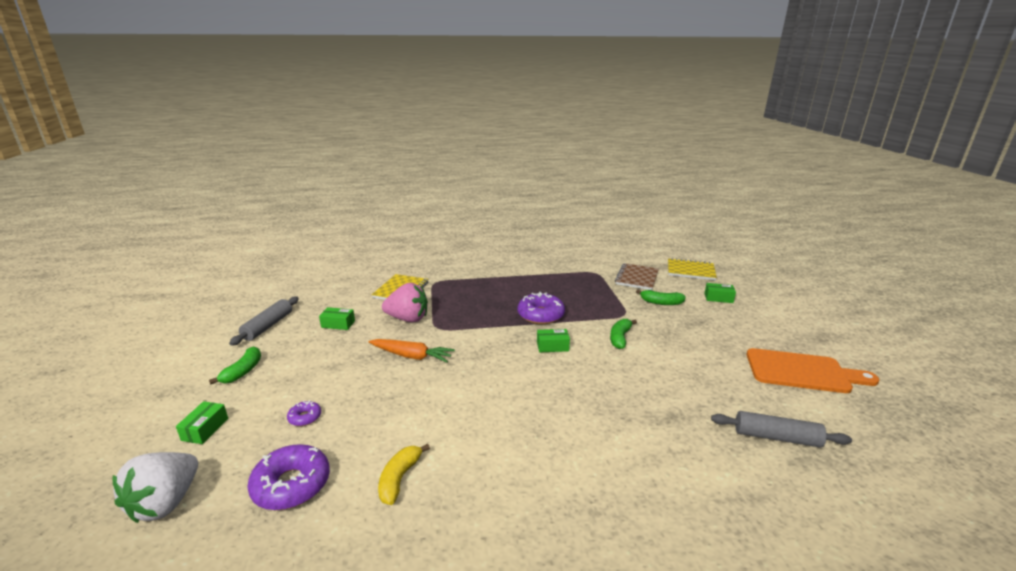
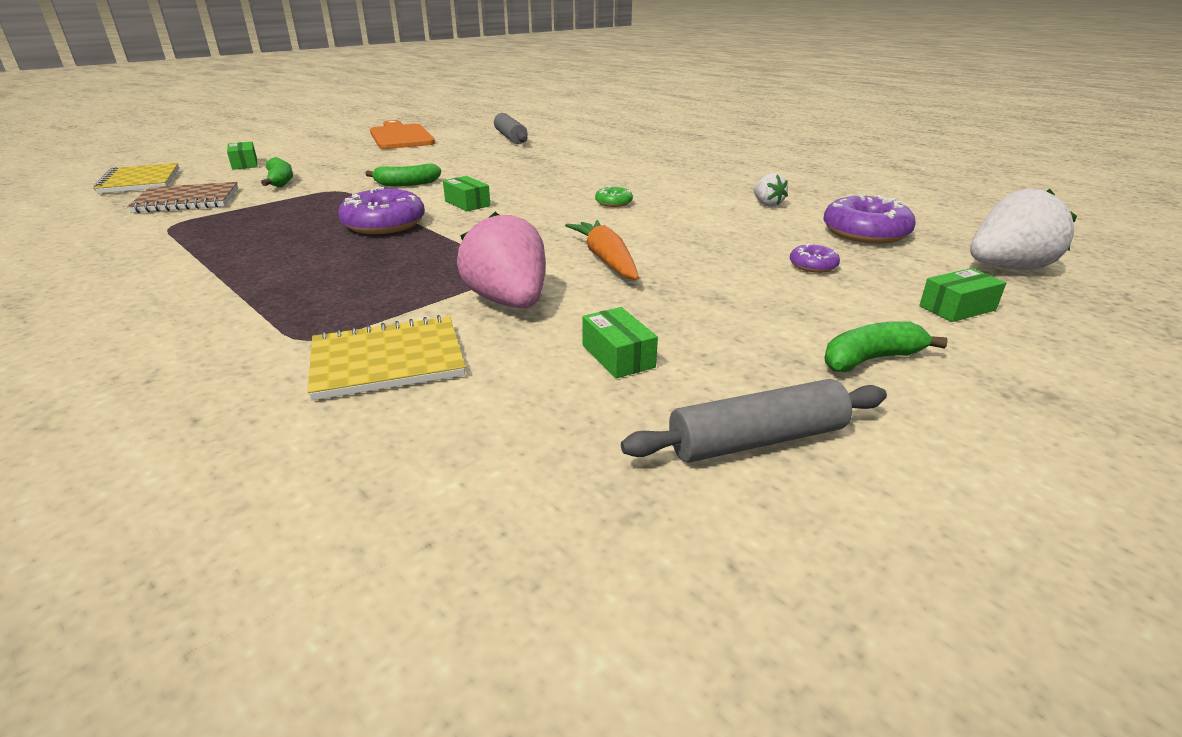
camera: 125 degrees left, 5 degrees up
(399, 479) = (767, 204): yellow banana -> white strawberry
(493, 401) = (613, 203): none -> green donut

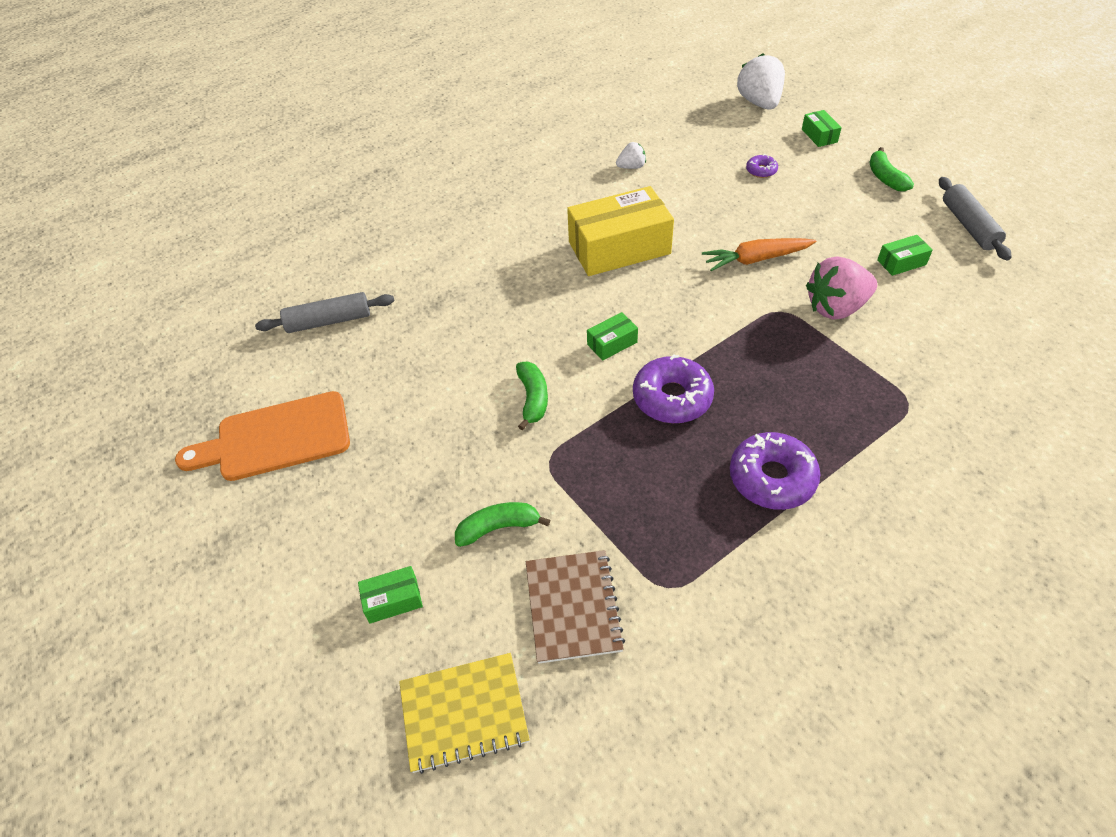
camera: 80 degrees left, 20 degrees up
(387, 360) = (928, 358): yellow notebook -> none
(613, 203) = (619, 248): green donut -> yellow box
(865, 233) = (699, 137): purple donut -> purple donut (772, 478)

